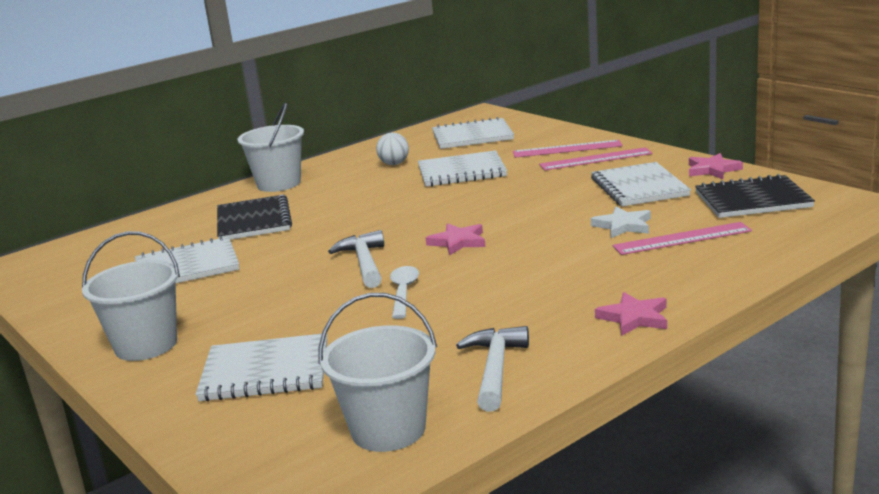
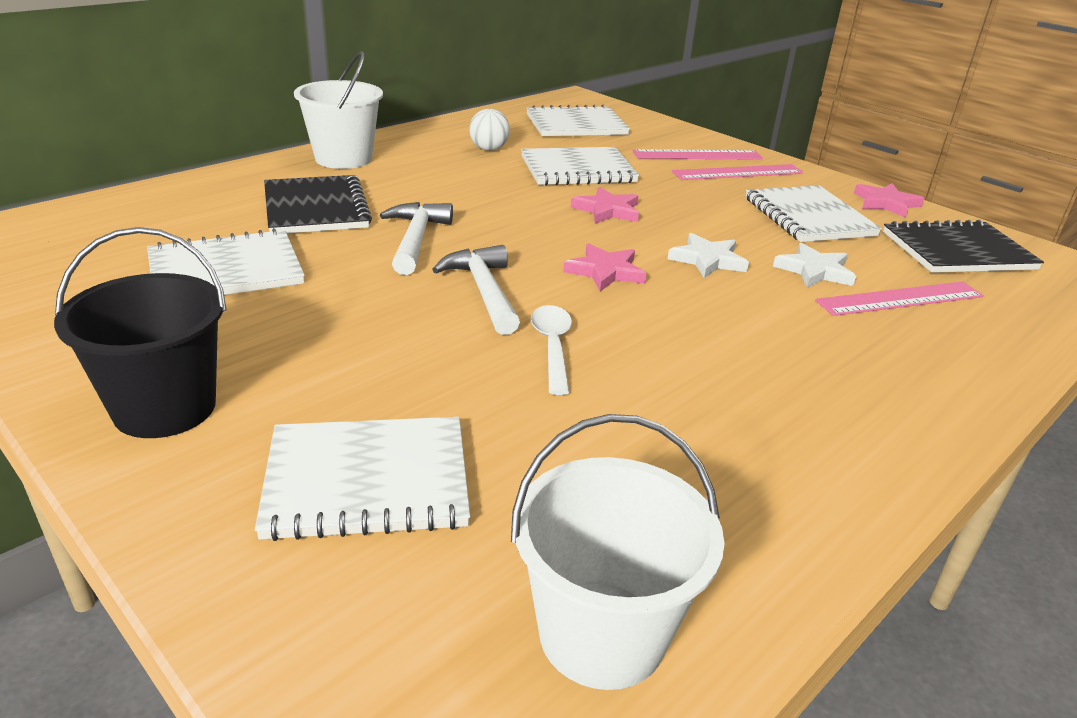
camera: 10 degrees left, 10 degrees up
(146, 345) = (164, 408): white bucket -> black bucket
(495, 368) = (736, 508): white hammer -> white hammer (416, 239)
(540, 226) = (707, 260): none -> white star
(634, 318) = (901, 426): pink star -> pink star (607, 210)

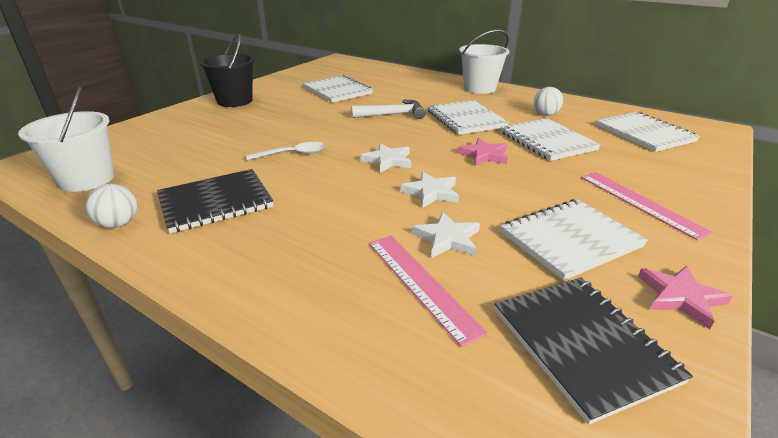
camera: 80 degrees right, 0 degrees up
(316, 208) = (411, 93): black notebook -> black notebook (215, 202)
(367, 481) = (188, 133): white notebook -> white notebook (465, 119)
(483, 291) = (345, 134): white hammer -> none
(605, 271) = (388, 160): pink star -> white star
(697, 155) = (656, 183): pink ruler -> none
(805, 542) = (119, 224): none -> white ball

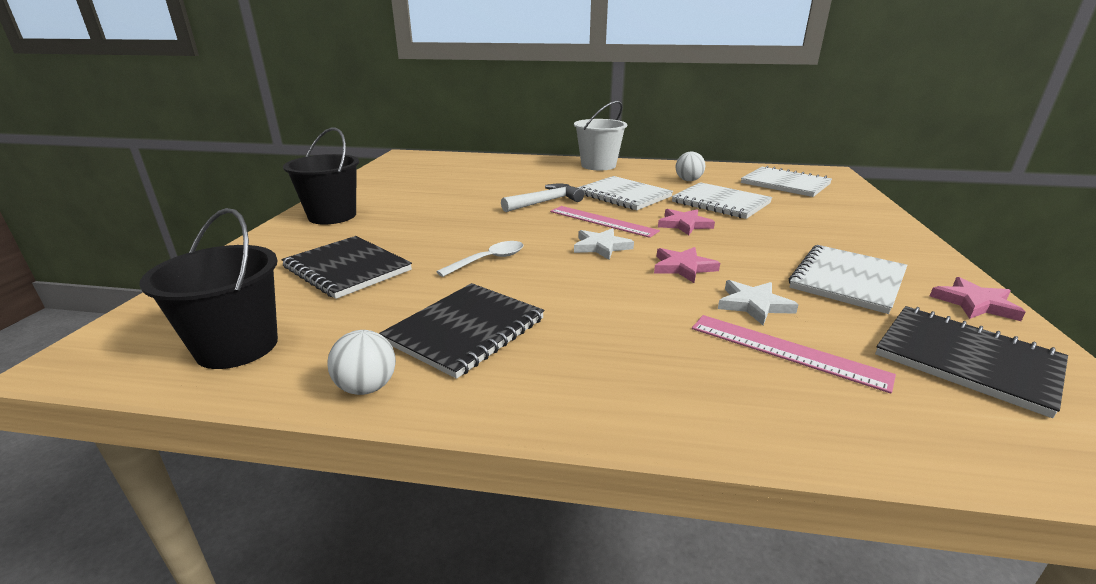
camera: 25 degrees left, 5 degrees down
(87, 179) = (237, 347): white bucket -> black bucket
(199, 141) = (347, 269): none -> black notebook
(337, 91) = (450, 187): white notebook -> none
(431, 192) = (683, 267): white star -> pink star
(640, 203) = (855, 239): pink ruler -> pink ruler (602, 221)

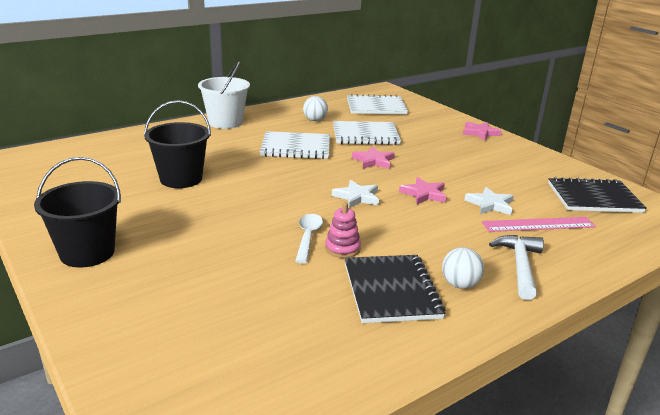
camera: 45 degrees left, 0 degrees up
(237, 347) = (276, 383): black bucket -> black bucket (181, 179)
(347, 269) = (219, 291): black notebook -> none
(367, 387) = (410, 352): white ball -> white ball (460, 284)
(498, 279) = (342, 248): none -> pink stacking toy
(545, 202) = (251, 172): white hammer -> white hammer (520, 266)
(602, 221) = (321, 175): pink ruler -> none
(847, 280) = (502, 171): white notebook -> none
(975, 303) = (560, 165): pink star -> pink star (480, 133)

